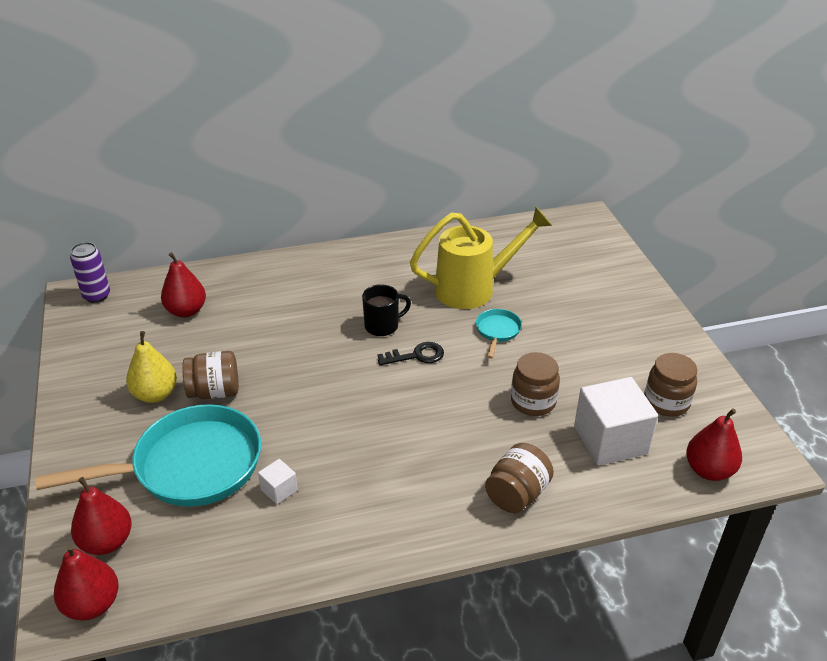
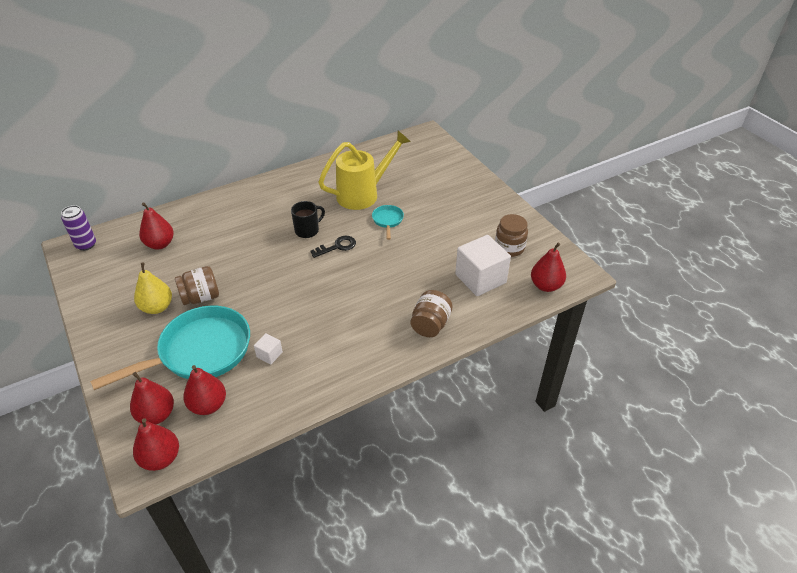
camera: 15 degrees left, 5 degrees up
(176, 544) = (208, 405): none -> red pear
(533, 402) = (424, 263): brown jar -> none

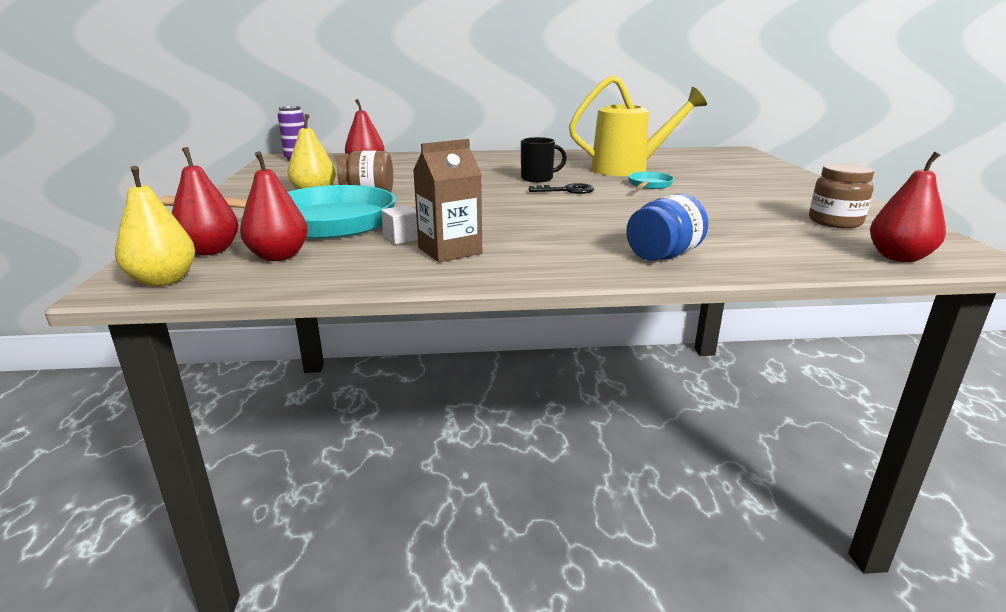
camera: 25 degrees right, 20 degrees down
(161, 458) = (163, 280): red pear -> yellow pear
(309, 361) = (450, 251): none -> brown carton
(430, 324) = (663, 255): brown jar -> blue jar
(480, 278) = (772, 236): white cube -> none

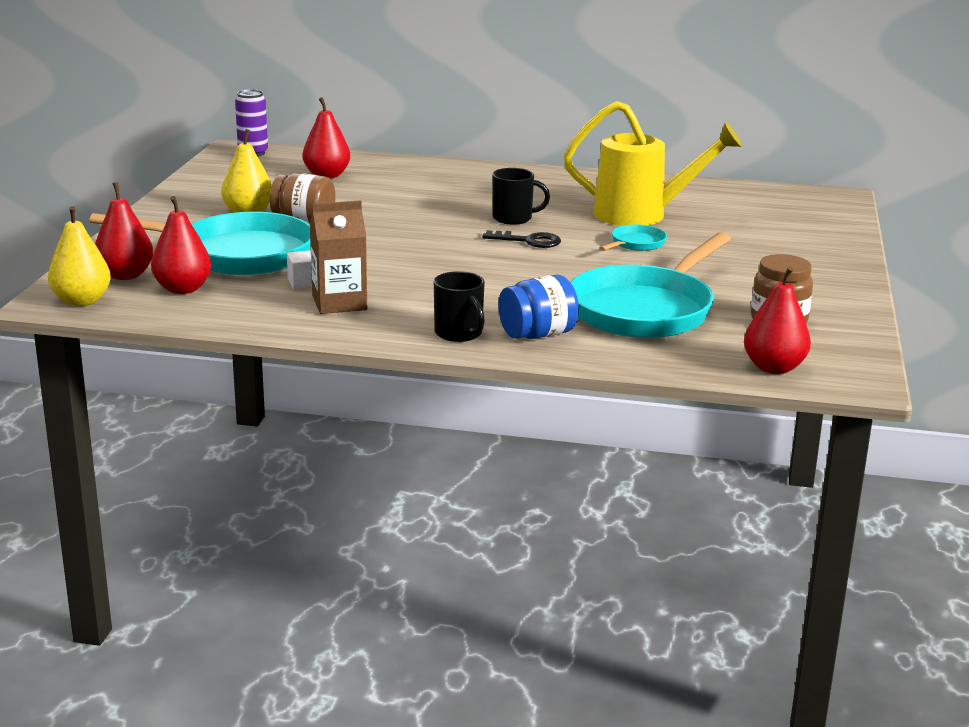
camera: 15 degrees right, 0 degrees up
(591, 263) = (459, 333): none -> black mug
(723, 226) = (645, 310): none -> turquoise pan

